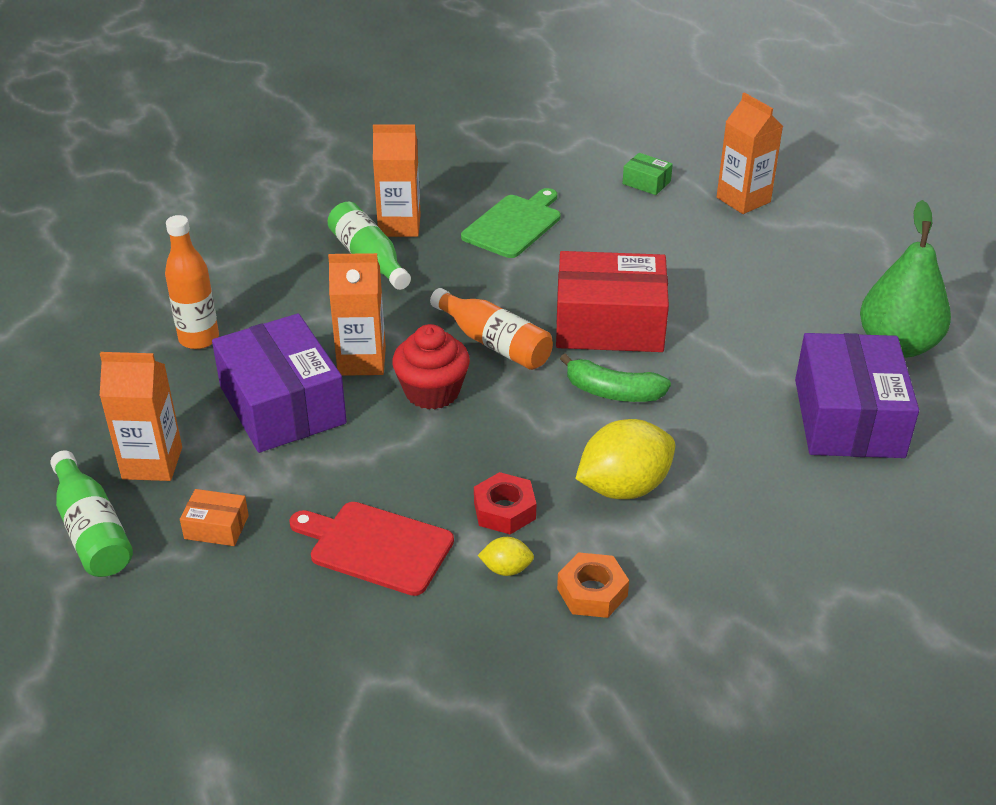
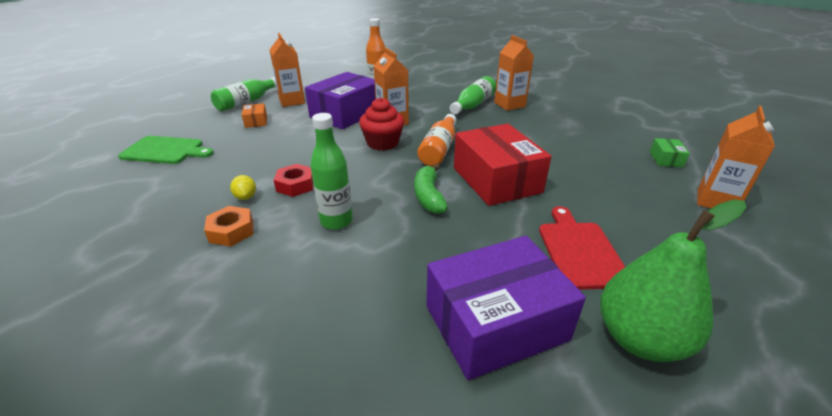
camera: 65 degrees right, 5 degrees down
(376, 546) = (254, 157): red cutting board -> red cutting board (580, 251)
(514, 225) = (553, 130): green cutting board -> green cutting board (165, 151)
(624, 487) = (336, 221): yellow lemon -> green bottle

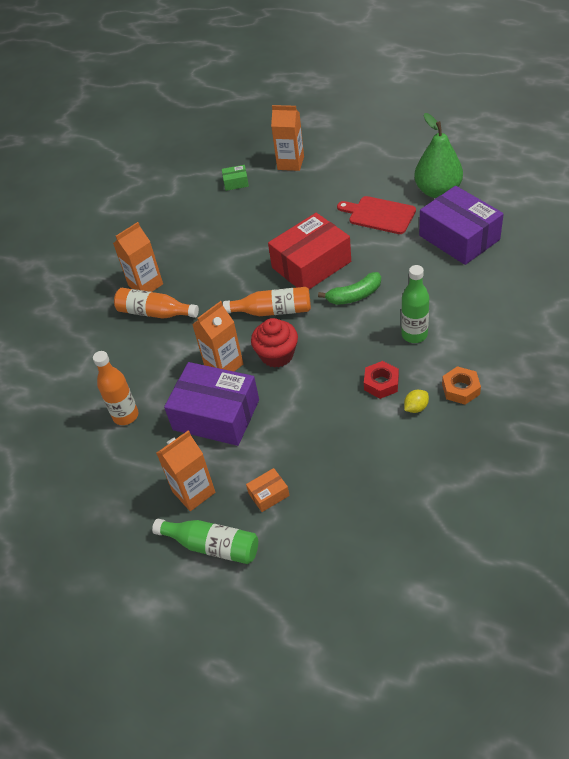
camera: 100 degrees left, 15 degrees up
(165, 151) = (375, 536): green cutting board -> none
(473, 105) = (155, 313): green bottle -> orange bottle
(580, 251) = (379, 215): red cutting board -> red cutting board turned 45 degrees clockwise

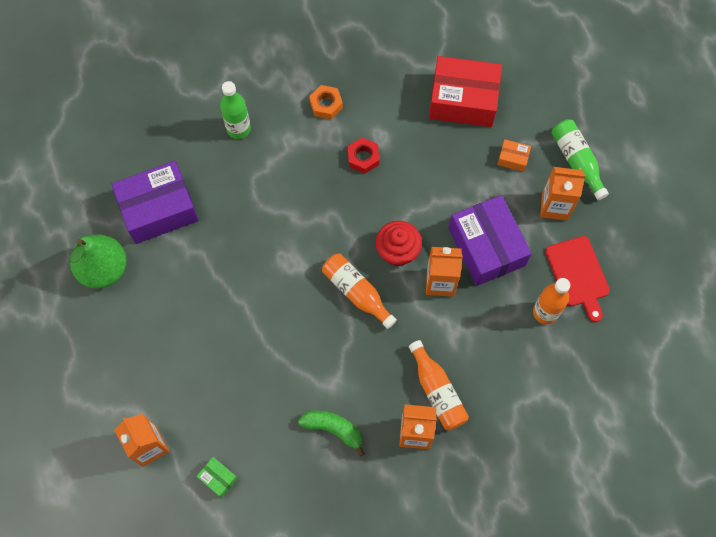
camera: 140 degrees left, 20 degrees up
(311, 264) = (280, 305): red box -> red box (463, 100)
(354, 295) = (290, 242): green banana -> green banana (333, 429)
(379, 215) = (173, 296): red cutting board -> red cutting board (578, 274)
(414, 335) = (298, 168): green bottle -> green bottle (238, 129)
(416, 407) = (366, 121): yellow lemon -> none
(459, 237) = (159, 209): purple box -> purple box turned 60 degrees clockwise

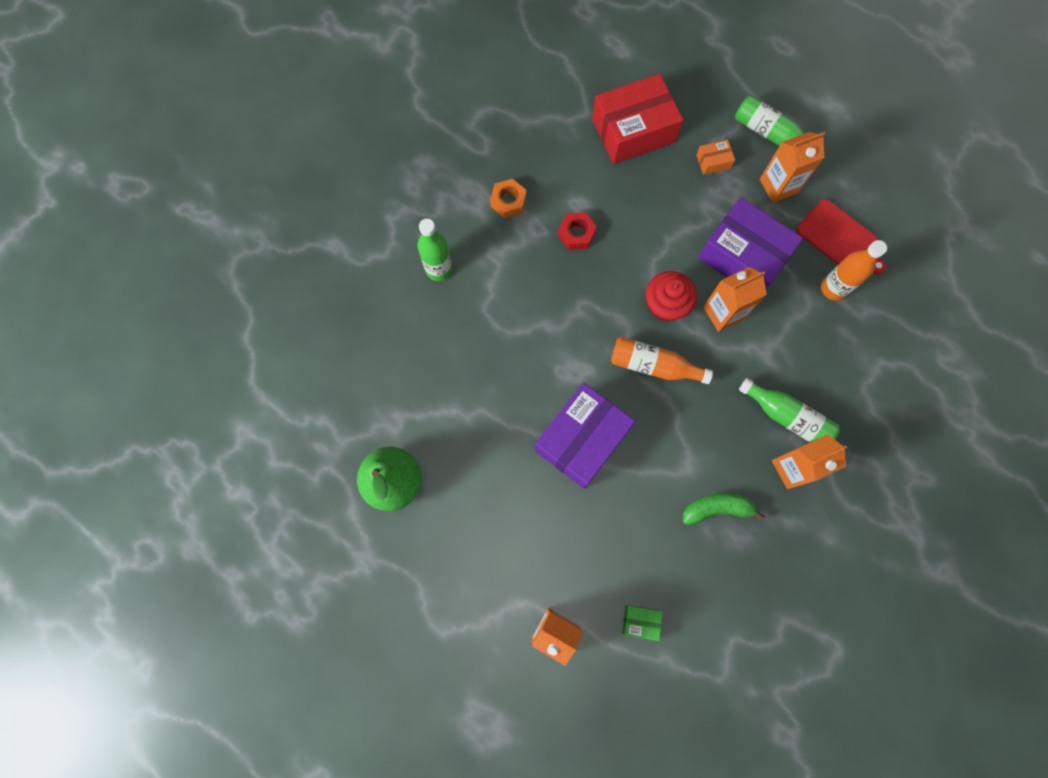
camera: 30 degrees left, 5 degrees up
(159, 209) = (411, 391): purple box -> purple box (582, 440)
(437, 391) = (787, 417): orange bottle -> green bottle

